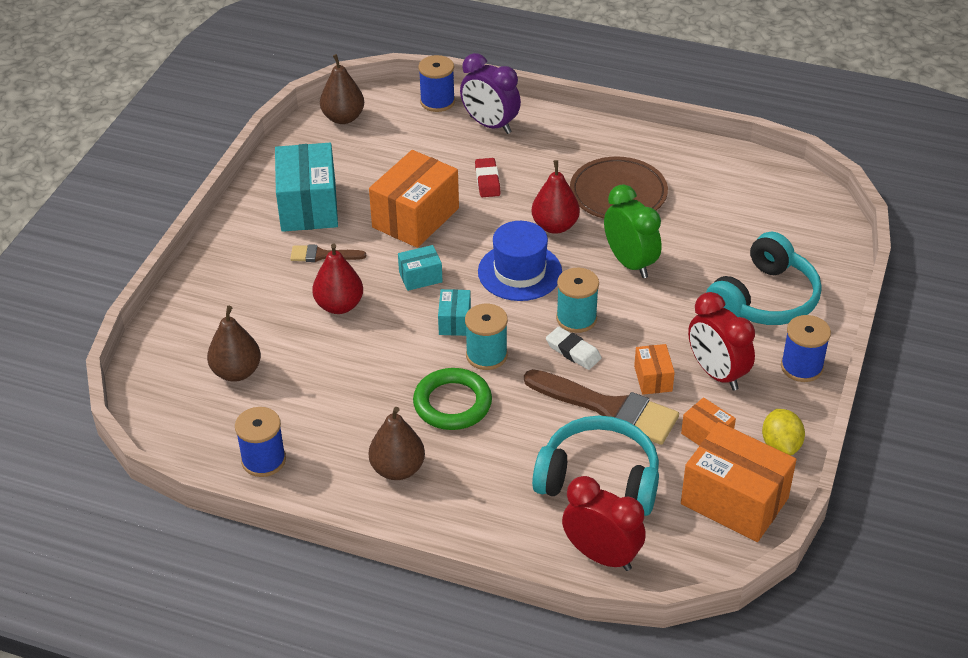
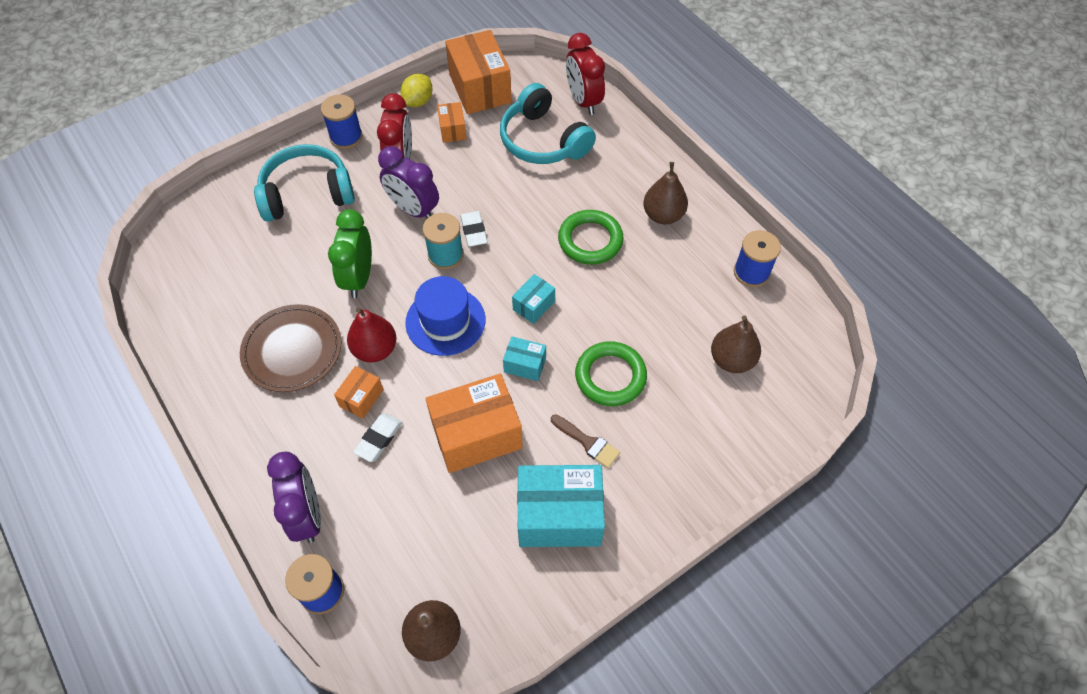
camera: 145 degrees left, 15 degrees up
(308, 206) = (559, 515): turquoise box -> turquoise box turned 60 degrees clockwise
(339, 305) = (610, 376): red pear -> green ring
(486, 355) = (535, 263): turquoise spool -> none
(487, 181) = (379, 439): red eraser -> white eraser
(609, 408) = (492, 178): brown brush -> none
(650, 339) = (413, 210): none -> purple clock
(653, 378) = (443, 182): orange box -> orange box (361, 398)

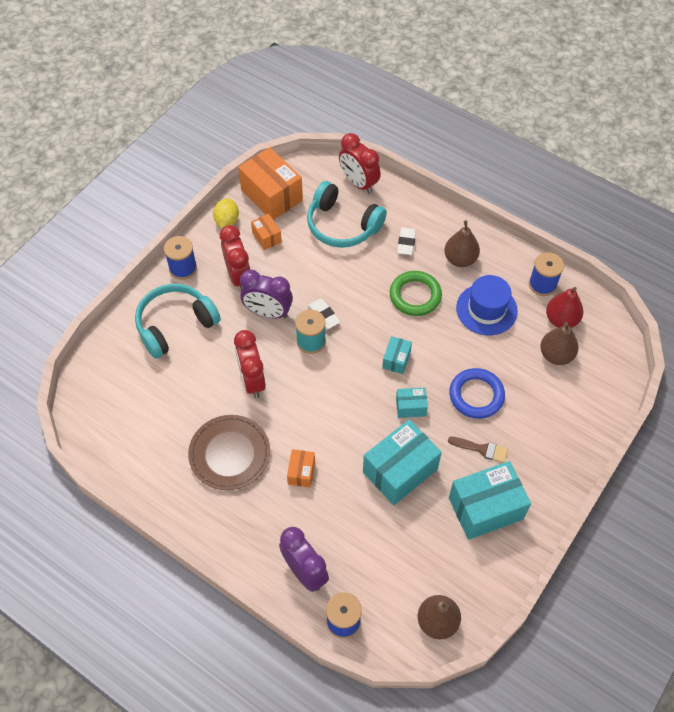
camera: 20 degrees left, 0 degrees up
(359, 278) = (252, 380): green clock -> red clock
(375, 349) = (293, 432): red pear -> red pear (561, 320)
(379, 439) = (330, 498): white eraser -> white eraser (406, 243)
(445, 321) = (336, 393): blue hat -> blue hat (486, 309)
(476, 434) = (400, 470): orange box -> turquoise box
(610, 376) = (476, 395): green ring -> blue ring

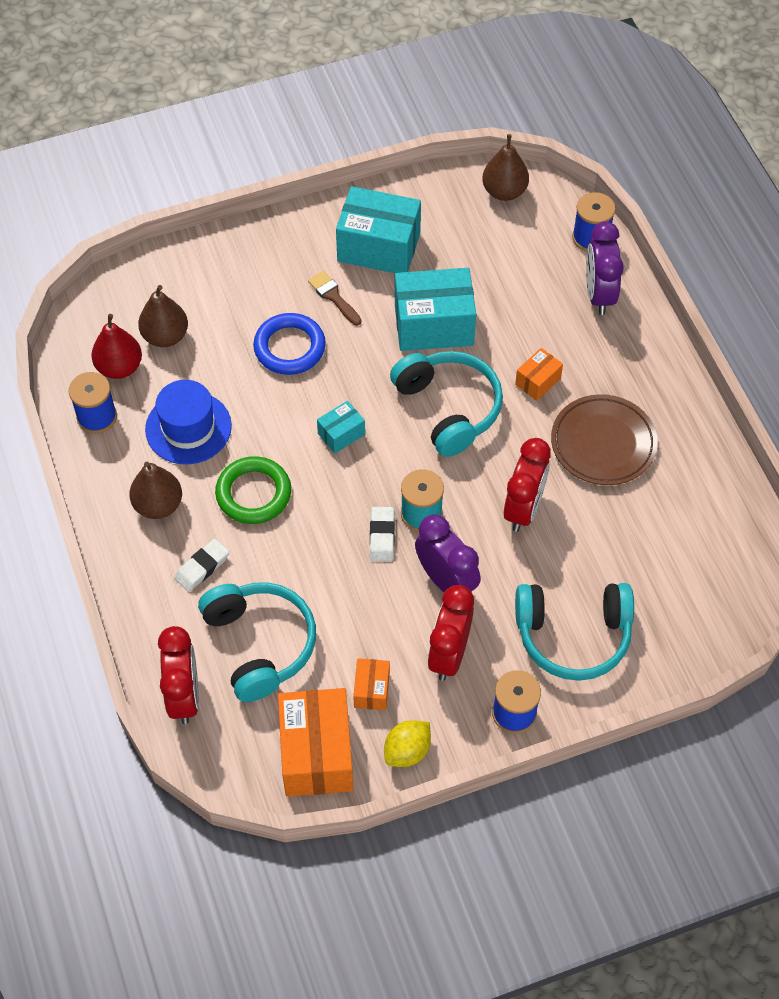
camera: 145 degrees left, 0 degrees up
(345, 417) = (448, 408): none -> turquoise headphones
(411, 407) = (369, 377): turquoise box -> none

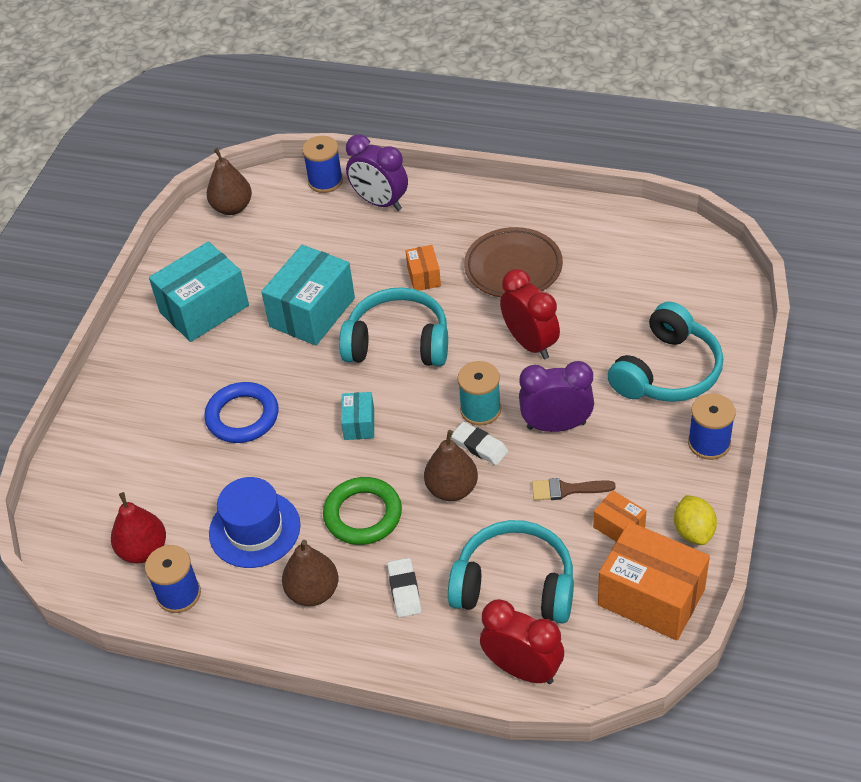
camera: 50 degrees left, 10 degrees down
(165, 336) = (145, 499): brown pear -> brown pear (452, 489)
(333, 296) = (222, 362): brown brush -> brown brush (567, 490)
(449, 654) = (624, 458): red clock -> none

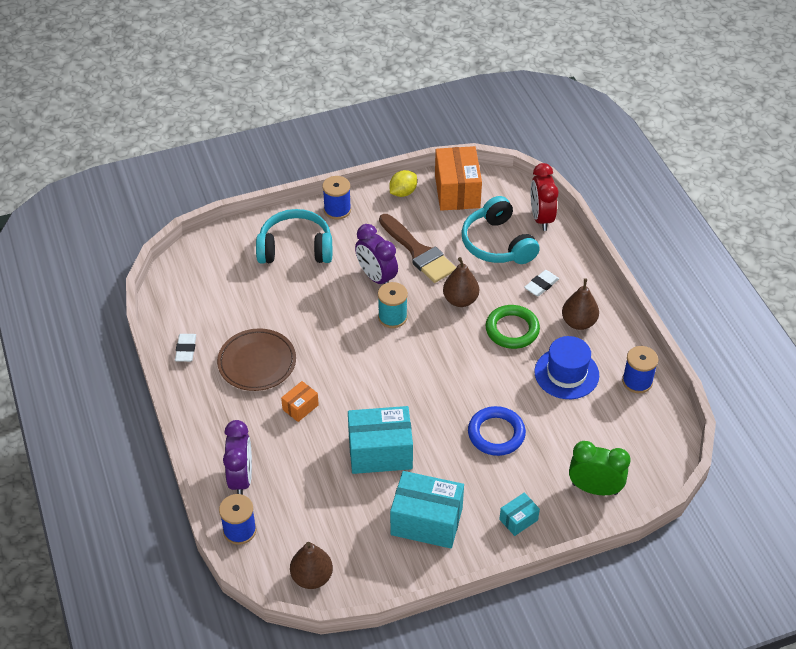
camera: 130 degrees left, 0 degrees up
(100, 461) = (594, 488): none -> green clock
(143, 550) = (628, 418): red pear -> none
(359, 424) = (451, 369): turquoise box -> turquoise box (518, 520)
(398, 342) = (370, 387): turquoise headphones -> none
(479, 446) = (420, 303): white eraser -> white eraser (186, 350)
(530, 343) = (320, 320): red clock -> none
(567, 490) = (418, 252): brown brush -> brown brush, size x1.94
(619, 527) = (425, 221): orange box -> none

